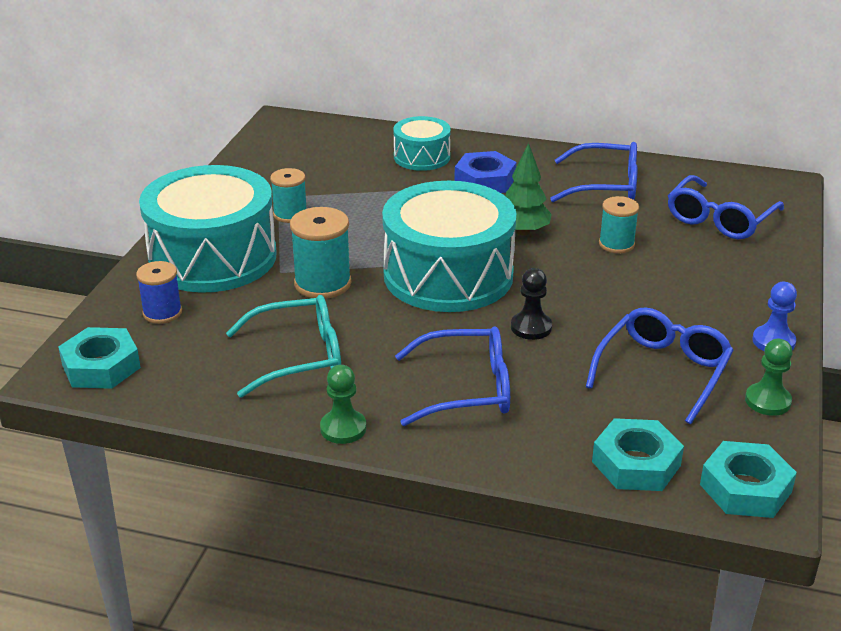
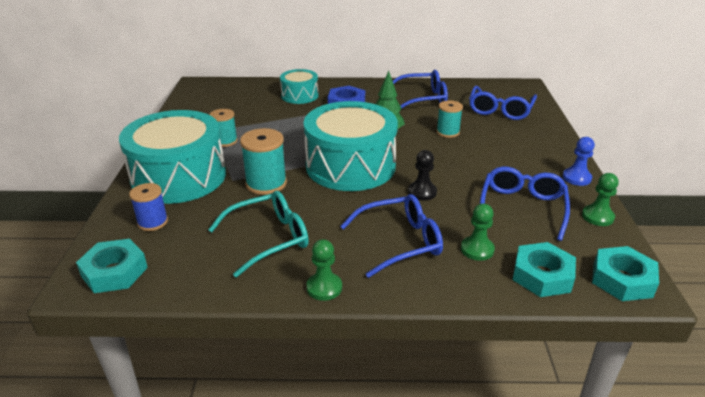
camera: 15 degrees left, 0 degrees up
(566, 416) = (477, 249): none -> green pawn

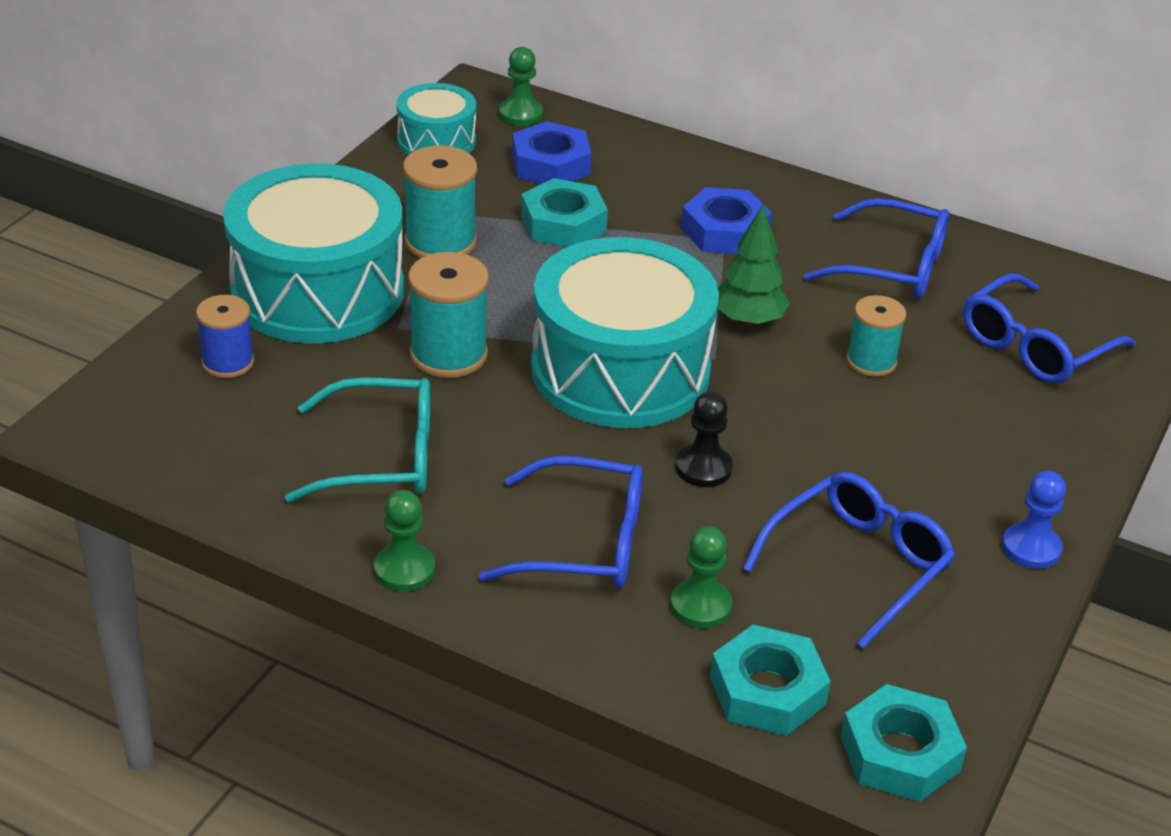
camera: 25 degrees right, 5 degrees up
(114, 272) = (128, 427): turquoise nut -> turquoise nut (563, 223)
(225, 141) = (440, 242): turquoise spool -> turquoise spool, size x1.52
(252, 101) = (550, 164): none -> blue nut
(299, 95) = (650, 180): turquoise drum -> turquoise drum (436, 141)
(597, 217) = (984, 635): green pawn -> green pawn (520, 114)

